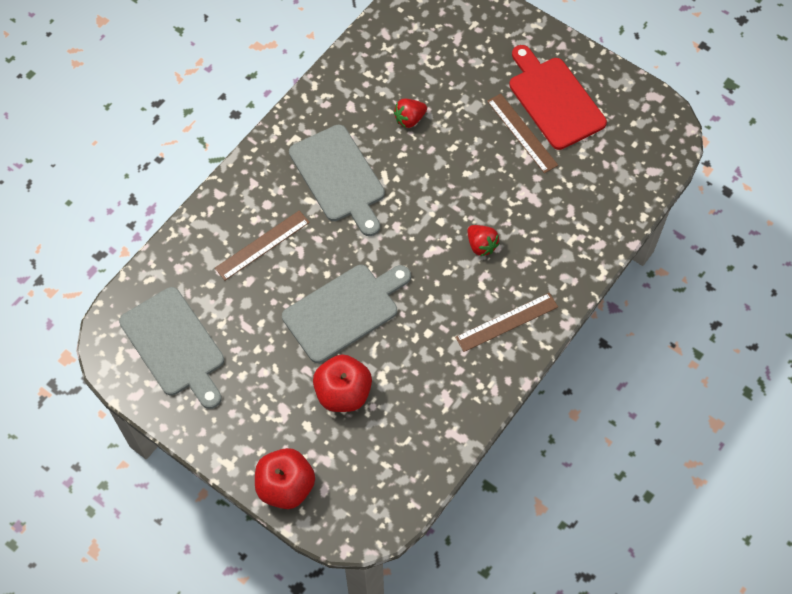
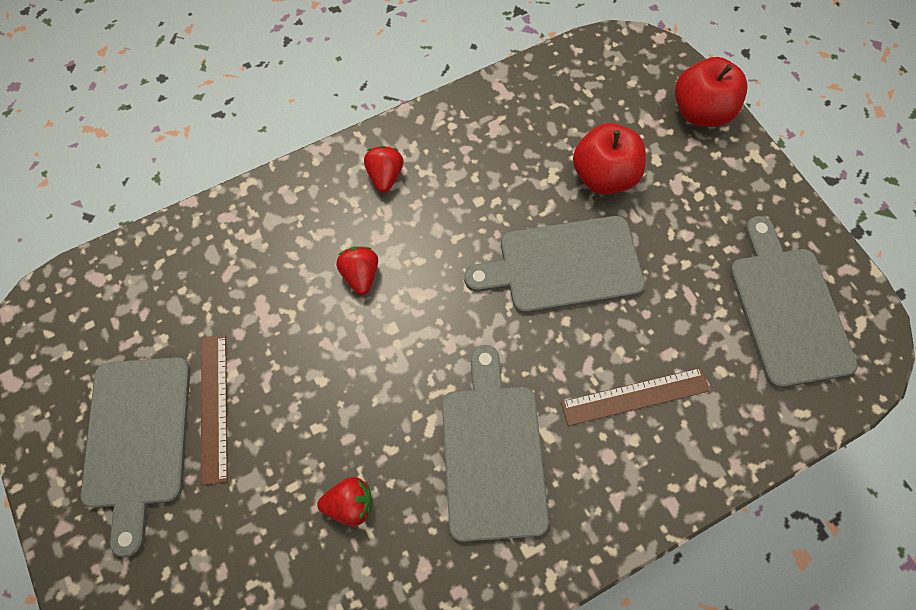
camera: 155 degrees left, 5 degrees up
(507, 322) = (385, 176): brown ruler -> red strawberry
(554, 99) = (137, 439): red cutting board -> grey cutting board

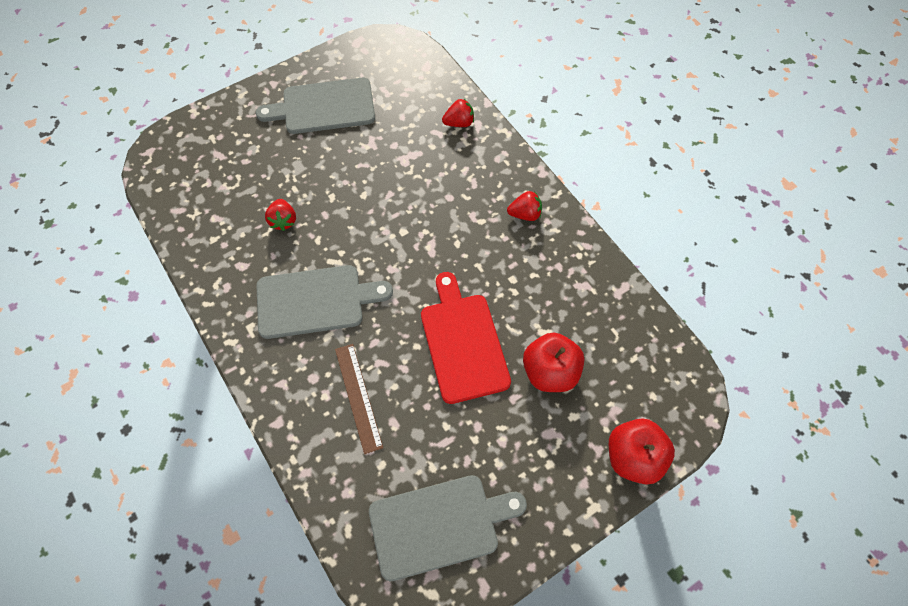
camera: 85 degrees right, 5 degrees down
(214, 407) = (344, 140): brown ruler -> none
(361, 275) = (442, 208): red strawberry -> red strawberry (459, 123)
(563, 265) = (463, 342): grey cutting board -> red cutting board

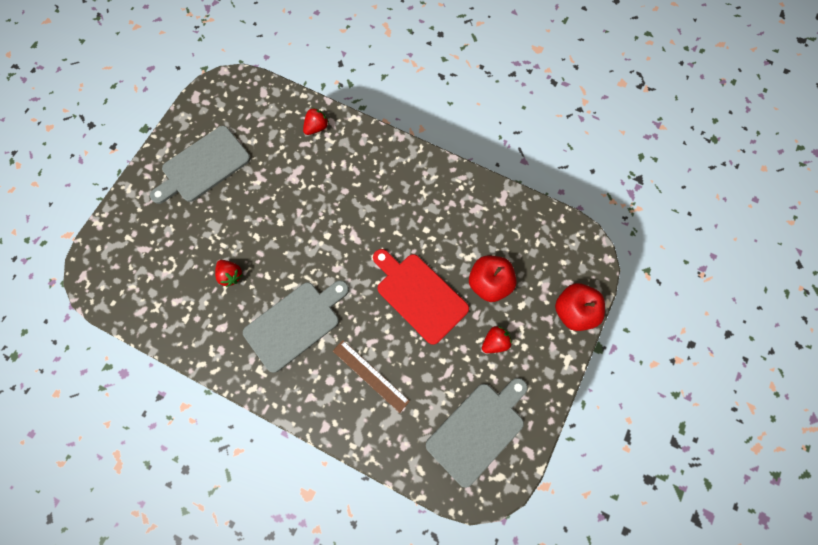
camera: 30 degrees left, 10 degrees up
(525, 214) = (406, 176): red strawberry -> red strawberry (495, 342)

